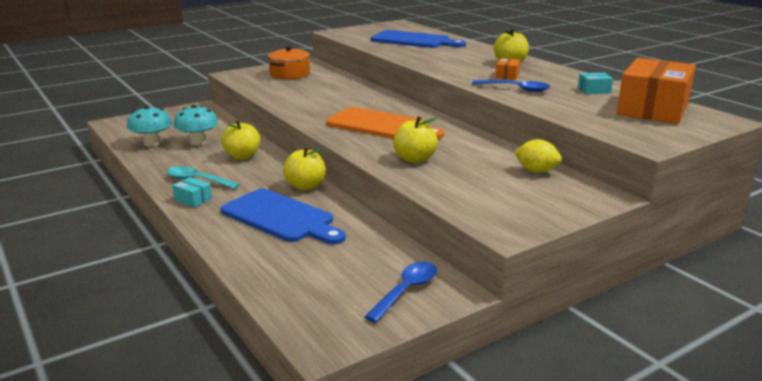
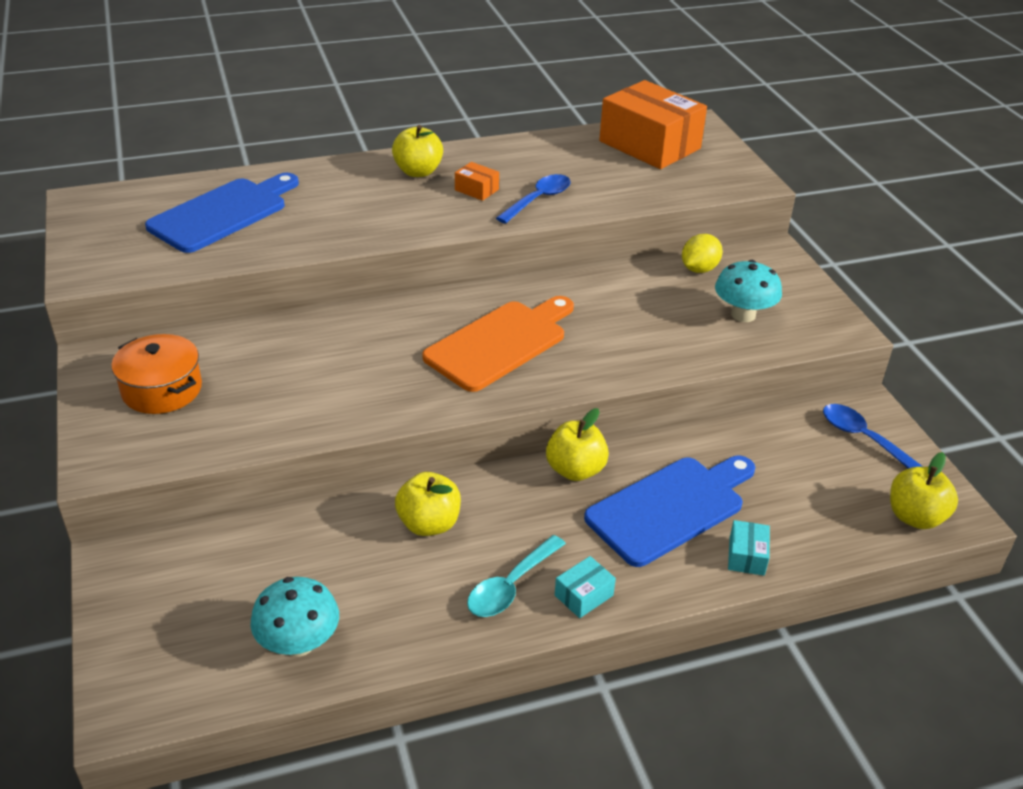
camera: 75 degrees left, 15 degrees up
(198, 142) = (330, 575): turquoise mushroom -> turquoise mushroom (743, 315)
(414, 159) = (637, 341): yellow apple -> yellow apple (915, 517)
(594, 90) = (569, 155): turquoise box -> turquoise box (746, 556)

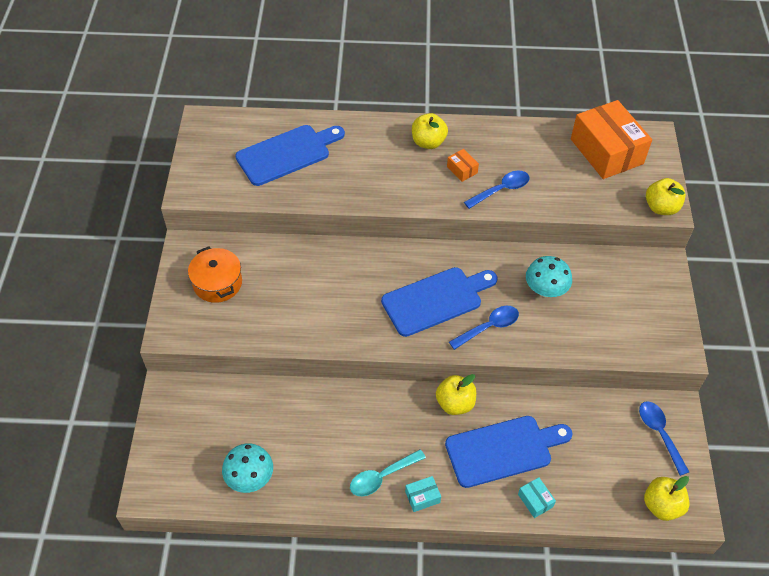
camera: 20 degrees right, 15 degrees up
(429, 524) = (350, 417): yellow apple -> yellow apple (661, 207)
(500, 343) = (435, 300): orange cutting board -> blue cutting board
(588, 357) = (488, 327): none -> blue spoon
(699, 269) = (601, 268): yellow lemon -> none
(743, 315) = (612, 318): turquoise mushroom -> turquoise mushroom (545, 290)
(746, 556) = (535, 500): turquoise box -> turquoise box turned 60 degrees counterclockwise

